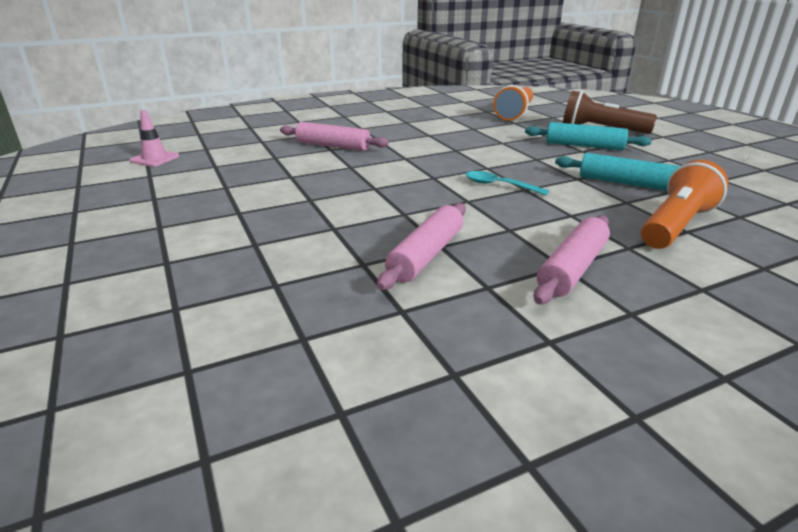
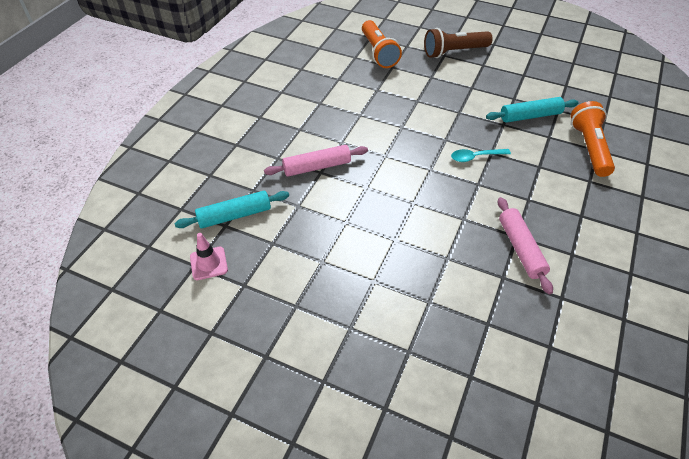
camera: 40 degrees left, 20 degrees up
(573, 269) = (588, 215): pink rolling pin -> none
(584, 146) = (467, 80): turquoise rolling pin -> turquoise rolling pin (234, 215)

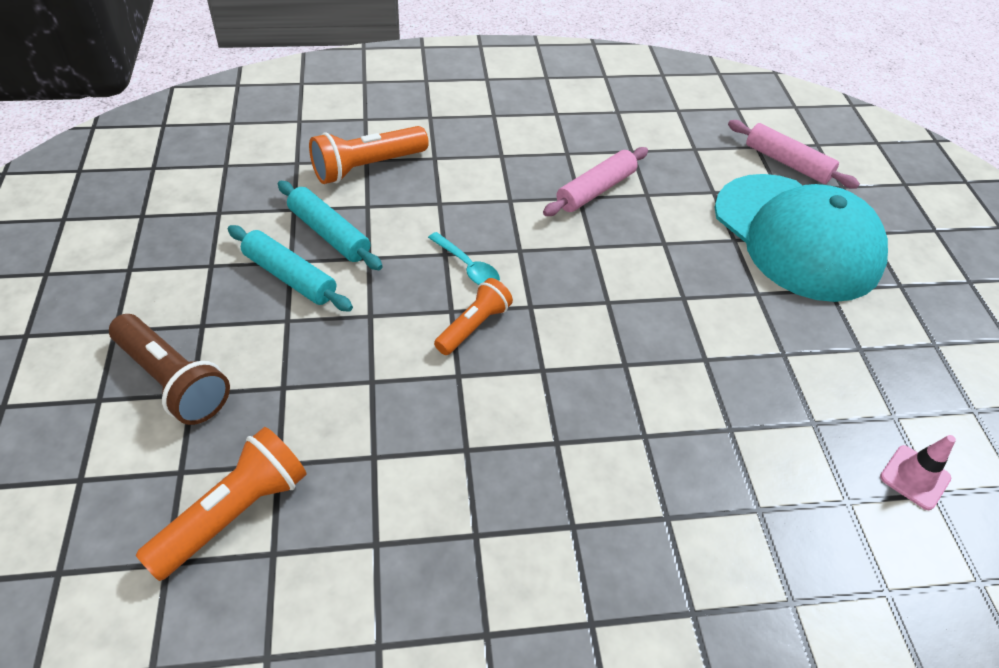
camera: 125 degrees left, 0 degrees up
(234, 215) = (822, 501): turquoise rolling pin -> turquoise rolling pin (290, 277)
(317, 167) = (639, 446): pink rolling pin -> pink rolling pin (787, 162)
(410, 346) = (797, 237): none -> turquoise cap
(430, 143) = (473, 326): none -> orange flashlight

